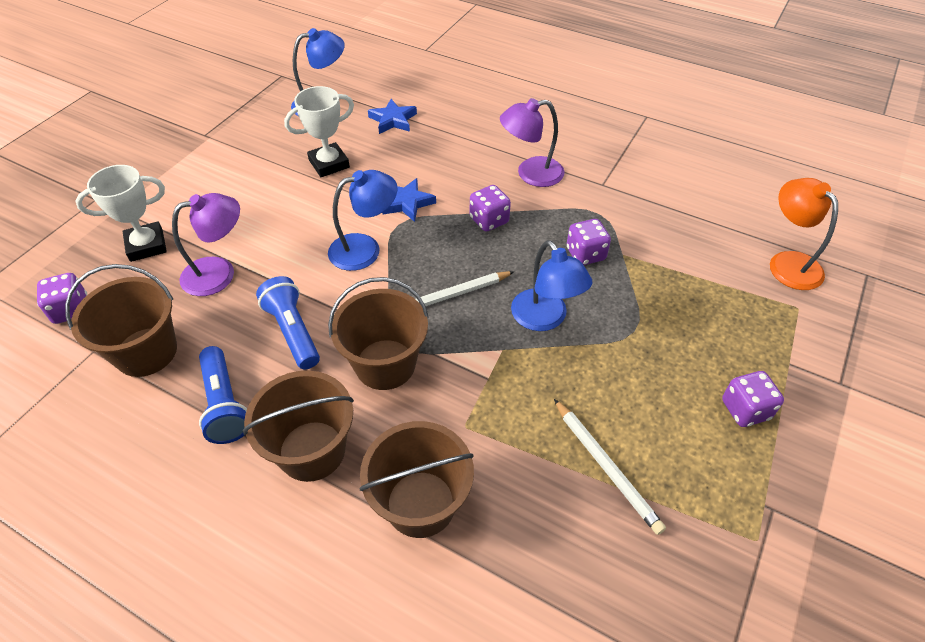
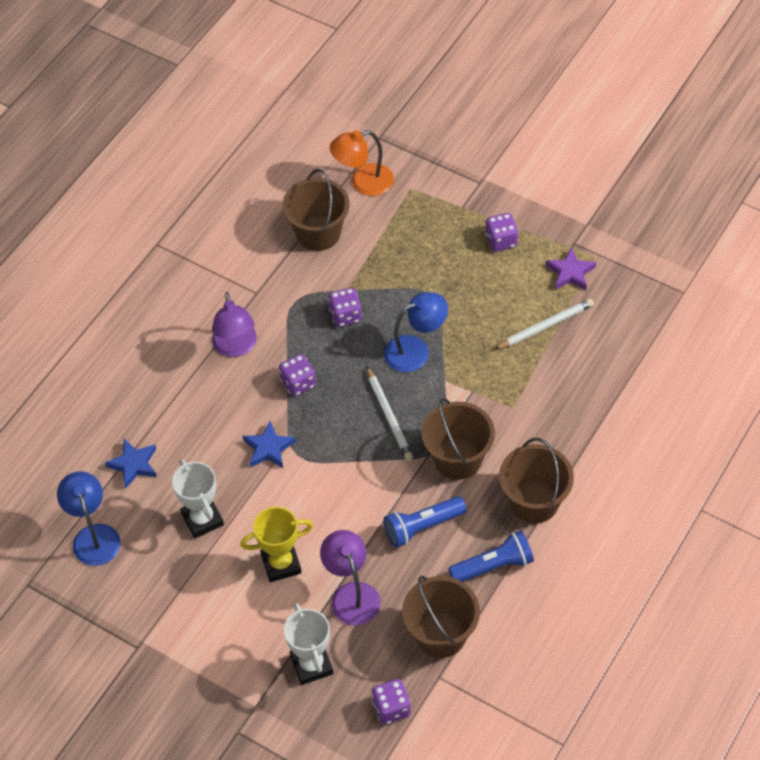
camera: 85 degrees left, 5 degrees up
(268, 218) = (281, 564): none -> yellow trophy
(365, 249) = (328, 480): blue lamp -> none
(420, 503) = (574, 433): brown bucket -> brown bucket (318, 233)
(713, 503) = (570, 272): none -> purple star

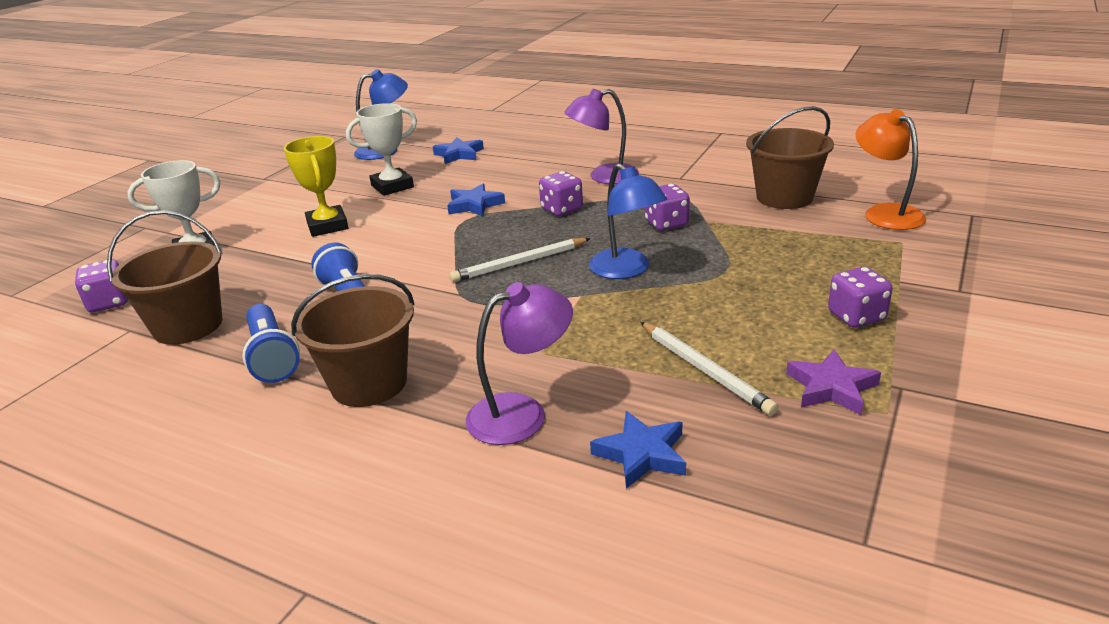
camera: 85 degrees right, 25 degrees down
(352, 594) = (273, 266): purple lamp -> purple lamp (522, 413)
(457, 459) = (452, 315): brown bucket -> none
(616, 366) = (642, 454): none -> blue star

